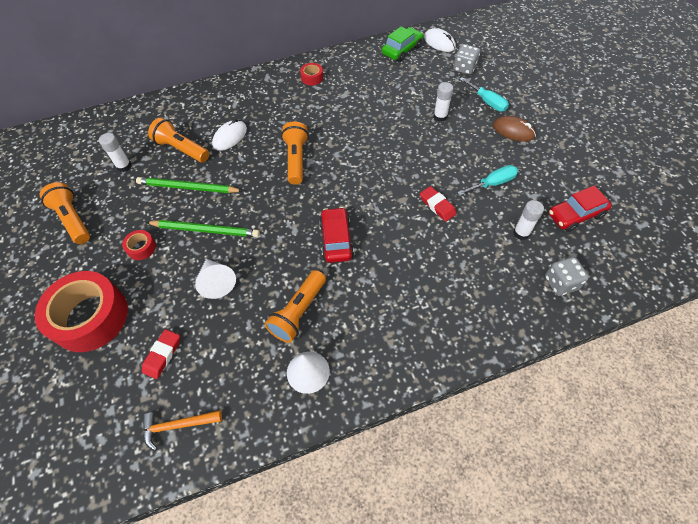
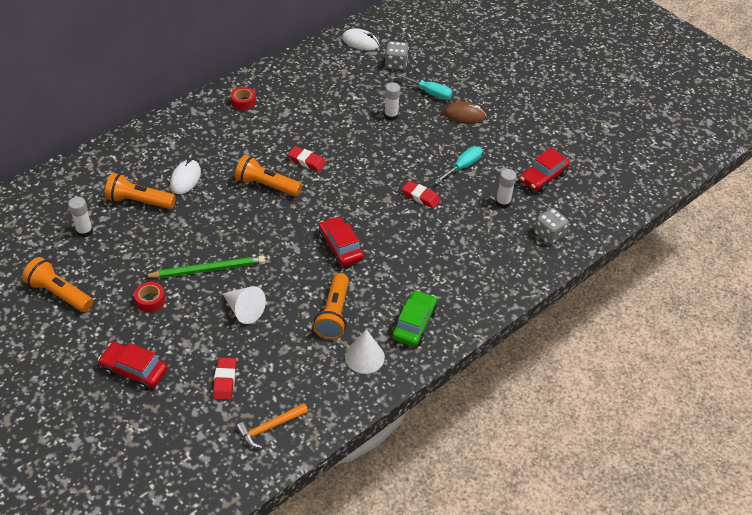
camera: 25 degrees left, 10 degrees down
(90, 317) = (134, 371): red tape -> red car
(188, 188) = (168, 236): green pencil -> none
(296, 159) = (266, 185): orange flashlight -> orange flashlight turned 45 degrees counterclockwise
(343, 144) = (307, 161): none -> red eraser
(402, 50) = (325, 56): green car -> green car (414, 324)

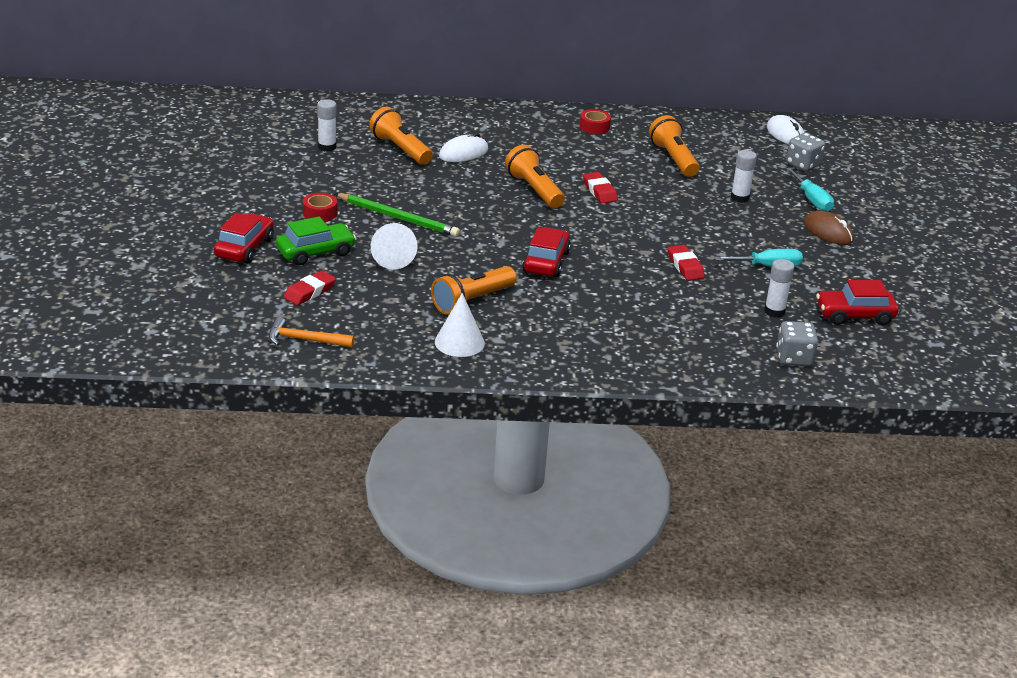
camera: 40 degrees right, 15 degrees down
(59, 293) = (252, 174): orange flashlight -> orange flashlight (673, 159)
(134, 371) = (244, 248): red car -> red car turned 45 degrees clockwise
(414, 324) = (542, 346): green car -> green car (315, 252)

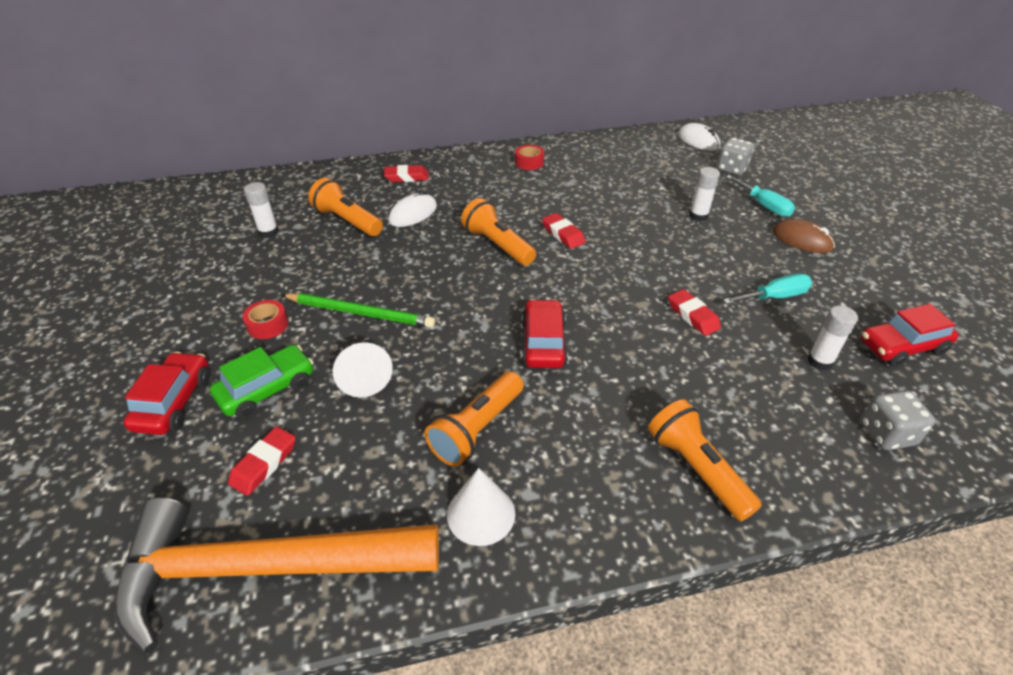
camera: 10 degrees left, 10 degrees up
(304, 340) = (263, 568): orange hammer -> orange hammer, size x2.46
(466, 121) = (406, 177): none -> red eraser
(673, 159) = (615, 183): orange flashlight -> orange flashlight (696, 469)

